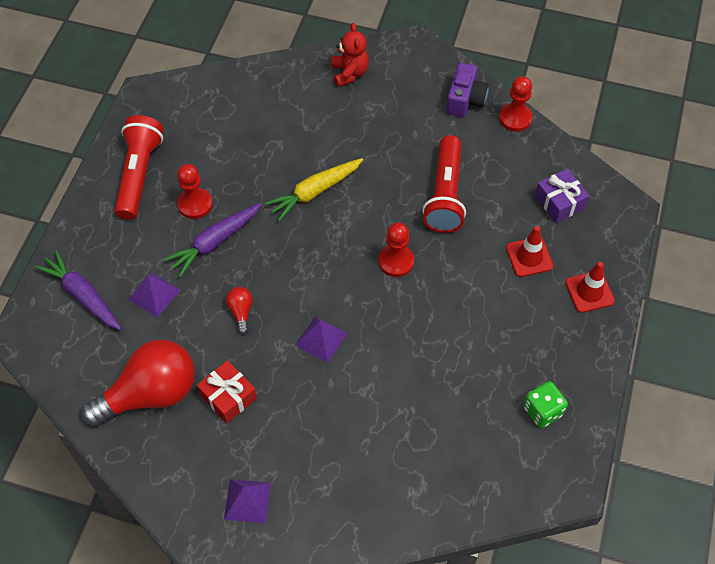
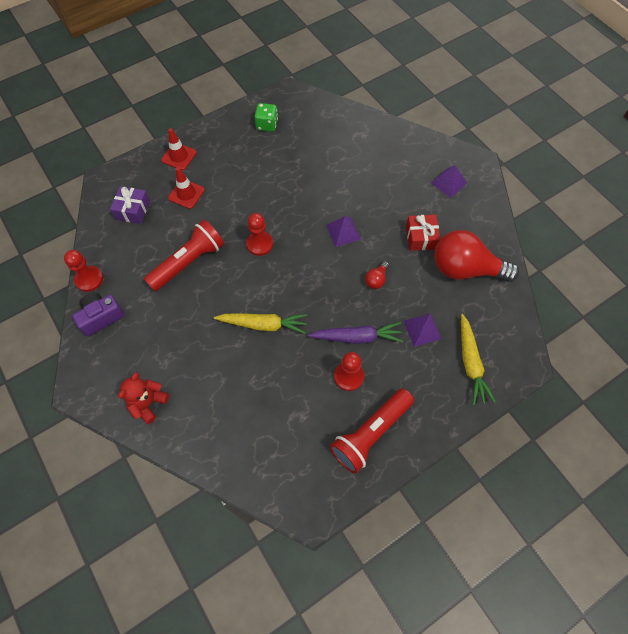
camera: 140 degrees left, 5 degrees up
(82, 295) = (470, 363): purple carrot -> yellow carrot

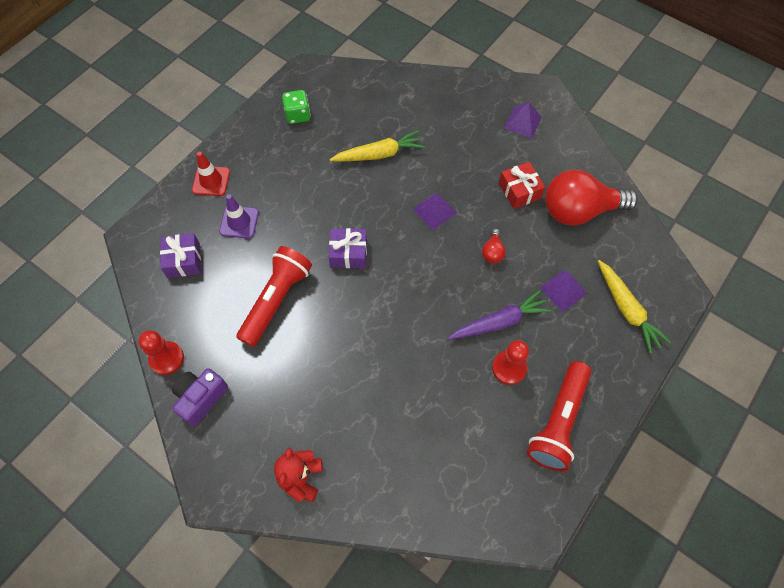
camera: 20 degrees left, 0 degrees up
(186, 194) = (239, 222): red traffic cone -> purple traffic cone
(259, 244) = (348, 253): red pawn -> purple gift
(263, 325) = (392, 343): yellow carrot -> yellow carrot (379, 154)

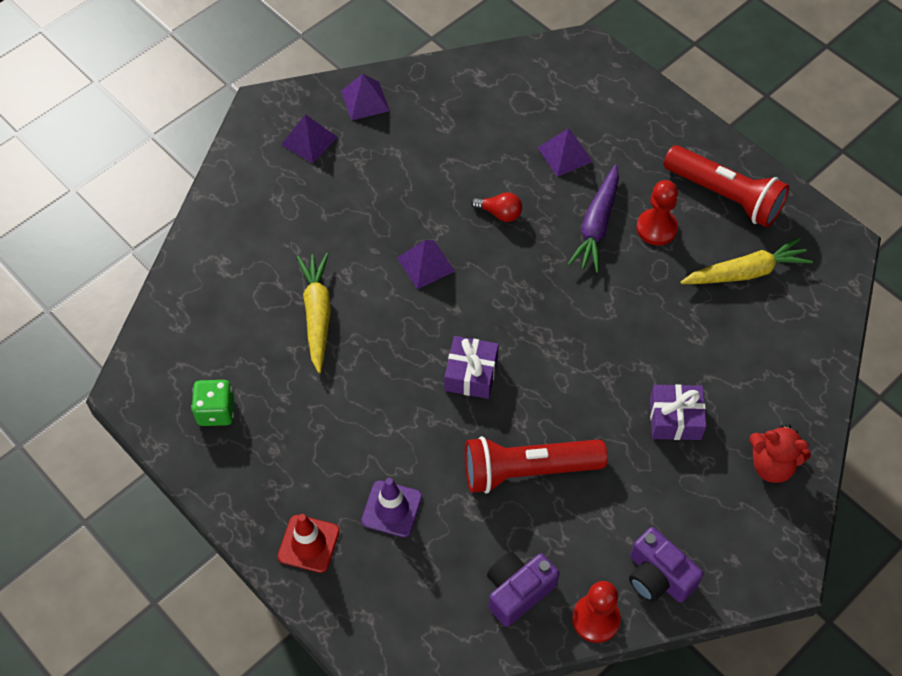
camera: 80 degrees left, 5 degrees down
(183, 260) = (442, 590): purple gift -> purple gift (675, 419)
(185, 306) = (517, 591): none -> purple camera
(276, 300) = (527, 470): red flashlight -> red flashlight turned 45 degrees counterclockwise
(499, 322) = (596, 225): purple carrot -> purple carrot turned 150 degrees counterclockwise
(519, 191) = (416, 167): red gift -> none
(570, 149) = (365, 100): none -> purple pyramid
(579, 211) = (459, 113): red light bulb -> none
(627, 309) = (599, 101): yellow carrot -> yellow carrot (746, 272)

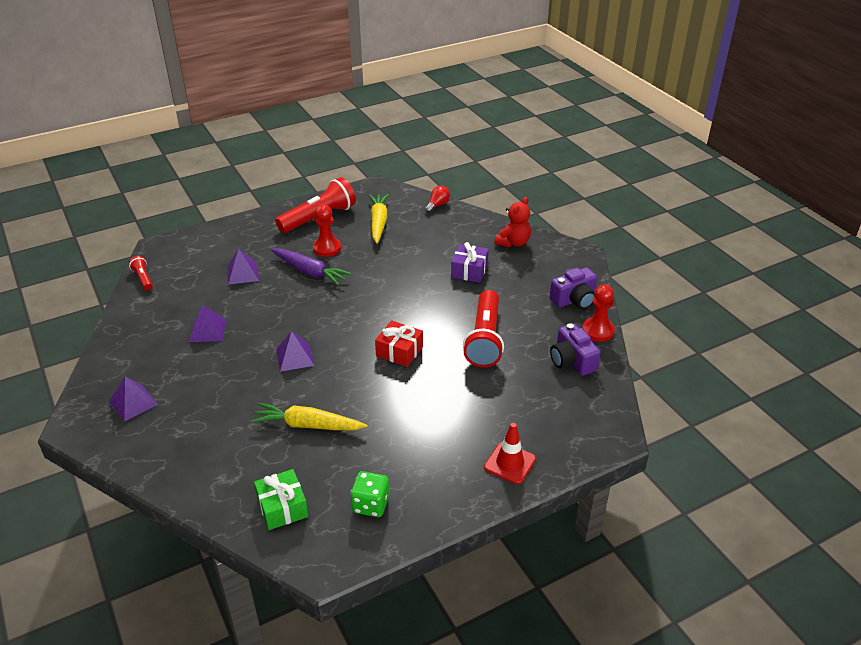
camera: 75 degrees left, 20 degrees down
(196, 329) = (282, 507): none -> green gift
(365, 100) = (118, 363): purple pyramid -> purple pyramid (208, 330)
(391, 509) = (494, 411): purple traffic cone -> none
(471, 374) = (399, 351): purple gift -> red gift
(500, 213) = (273, 312): red light bulb -> red light bulb (437, 205)
(516, 60) = (143, 278): none -> red flashlight

